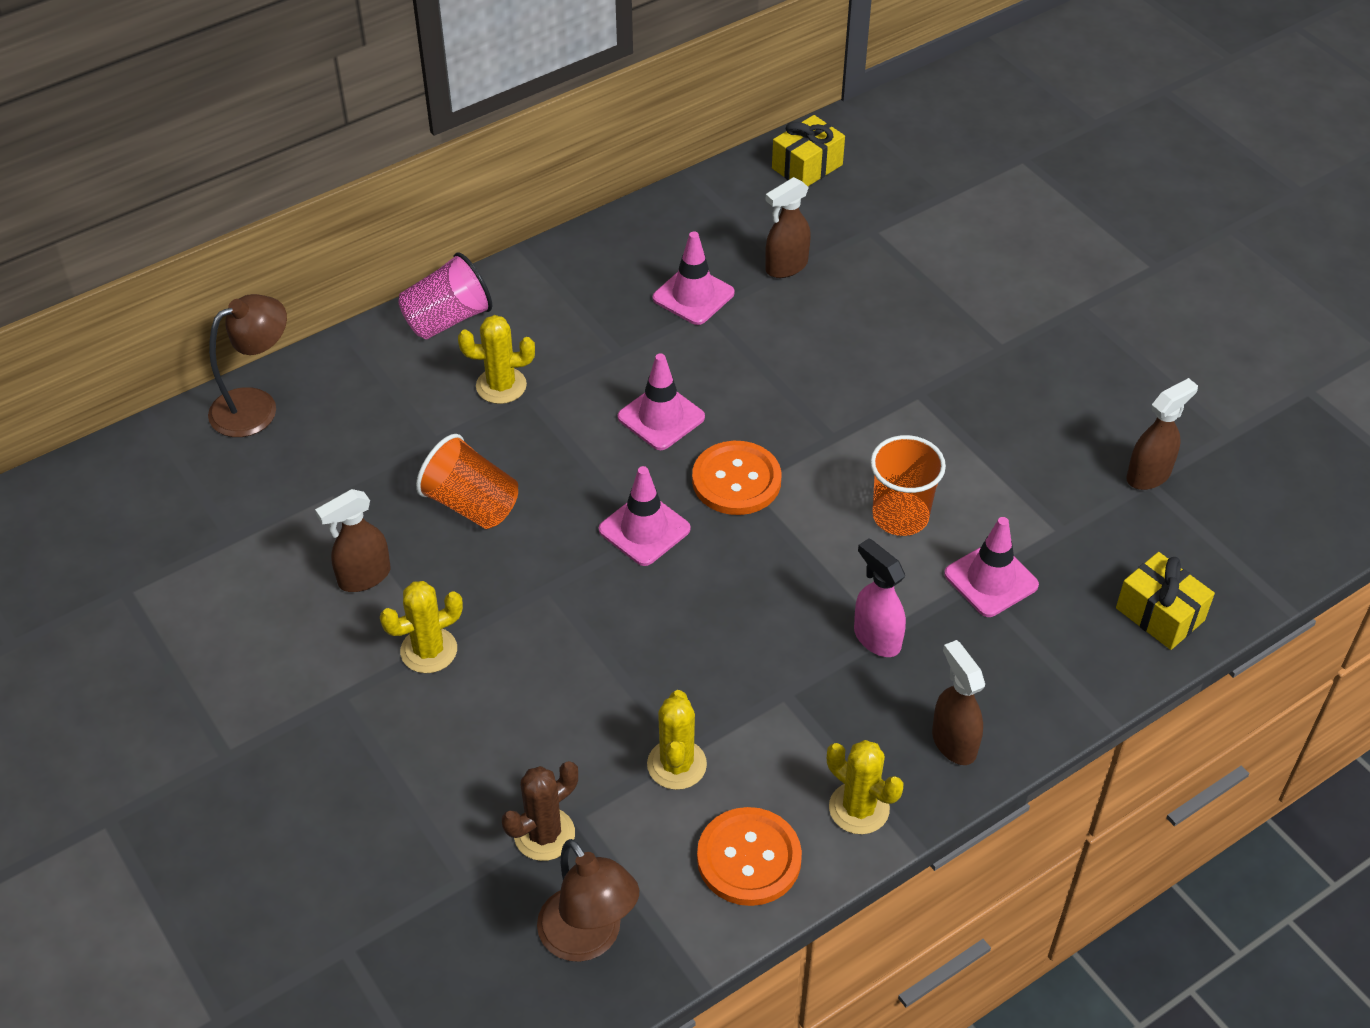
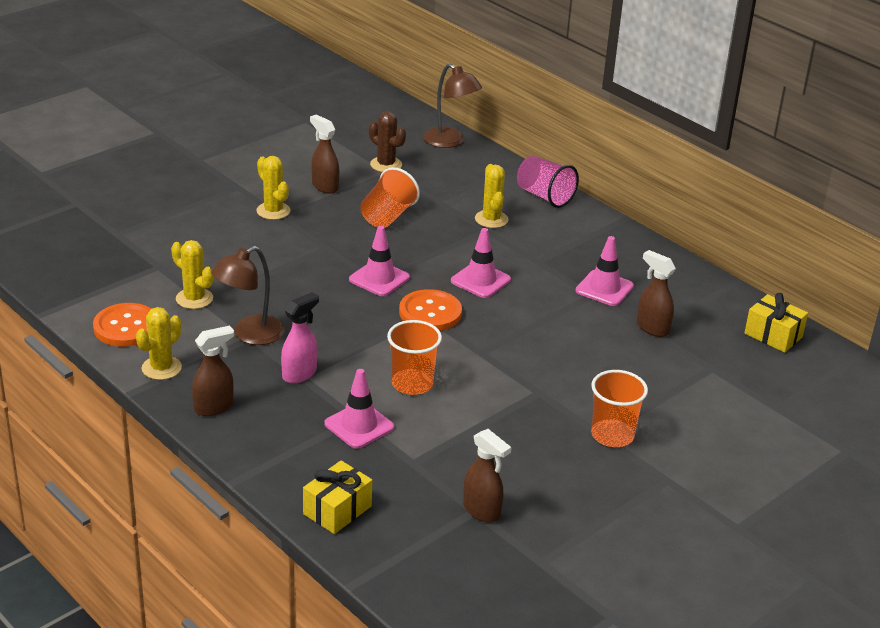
camera: 80 degrees right, 15 degrees down
(544, 834) = (145, 256): brown cactus -> brown cactus (386, 165)
(589, 939) = (76, 275): brown lamp -> brown lamp (250, 335)
(676, 764) = (194, 299): yellow cactus -> yellow cactus turned 45 degrees clockwise
(1002, 339) = (612, 435): none -> orange cup

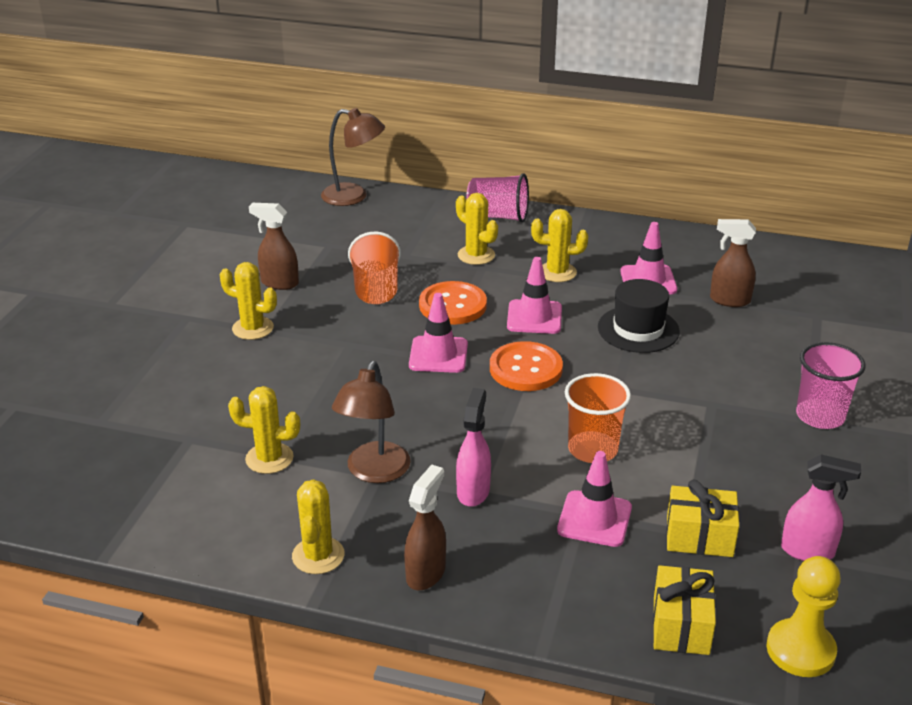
camera: 30 degrees left, 0 degrees up
(126, 327) = (225, 526): orange button -> orange button (452, 305)
(386, 165) = (317, 239): brown cactus -> none
(397, 561) = (800, 650): none -> yellow pawn
(482, 511) = (808, 551): brown spray bottle -> pink spray bottle
(539, 255) = (557, 272): none -> yellow cactus
(549, 320) = (638, 329): none -> black hat
(612, 435) = (820, 416): orange cup -> pink cup
(773, 335) = (826, 266): yellow gift -> yellow gift (699, 536)

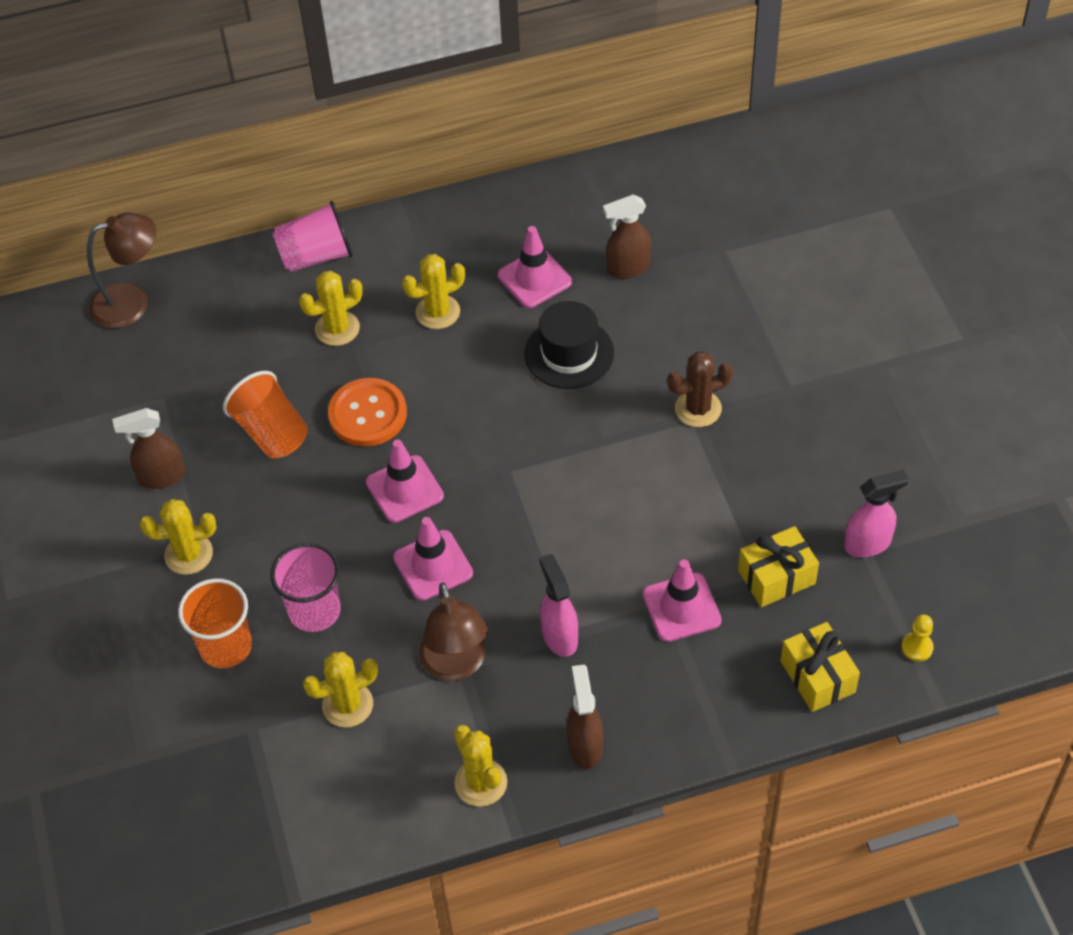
camera: 30 degrees left, 20 degrees up
(476, 255) = (337, 328): yellow cactus -> yellow cactus turned 45 degrees counterclockwise
(525, 369) = (500, 462): orange button -> none
(534, 317) = (460, 388): pink traffic cone -> pink traffic cone (433, 565)
(592, 449) = (628, 529): orange cup -> orange cup (226, 646)
(719, 400) = (698, 409): none -> brown cactus
(800, 650) = (917, 647): yellow pawn -> yellow pawn, size x0.52
(820, 416) = (793, 381): pink cup -> pink cup (314, 611)

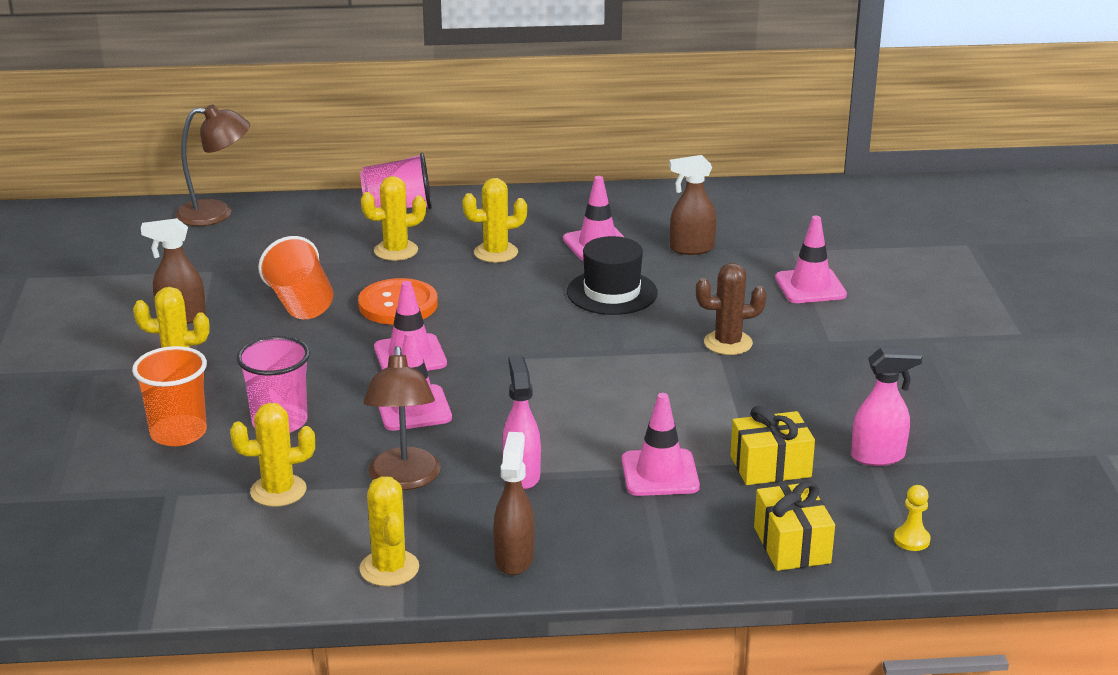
camera: 10 degrees right, 25 degrees down
(755, 306) = (810, 286): none -> pink traffic cone

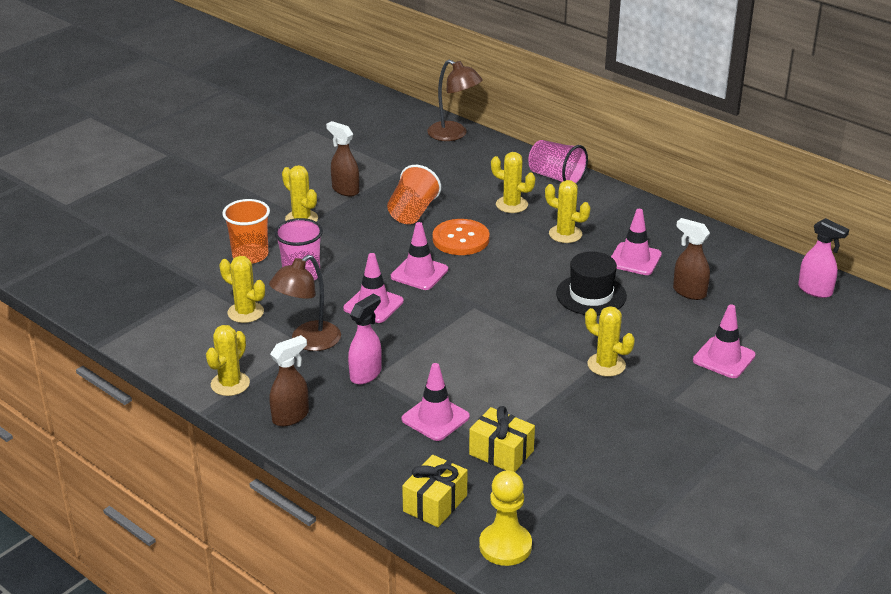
camera: 45 degrees right, 5 degrees up
(728, 343) = (606, 365): brown cactus -> yellow cactus
(878, 457) = (573, 487): pink spray bottle -> pink spray bottle (815, 290)
(911, 540) = (505, 546): yellow pawn -> yellow pawn, size x1.92

